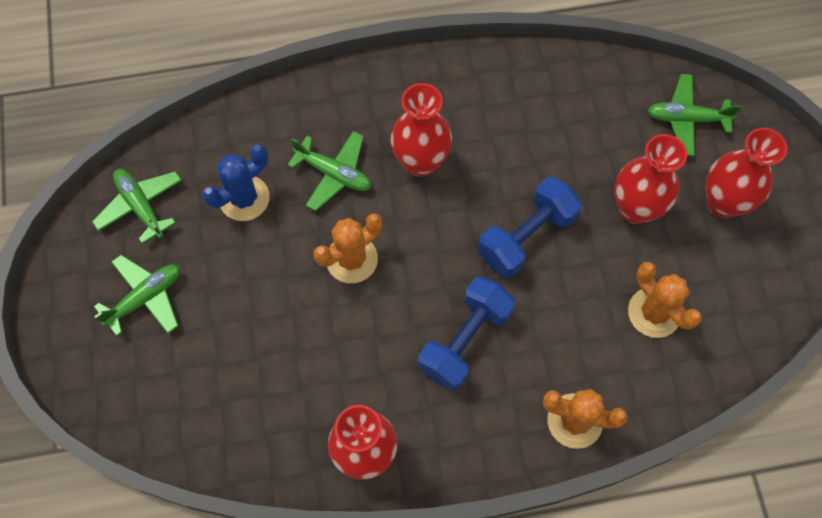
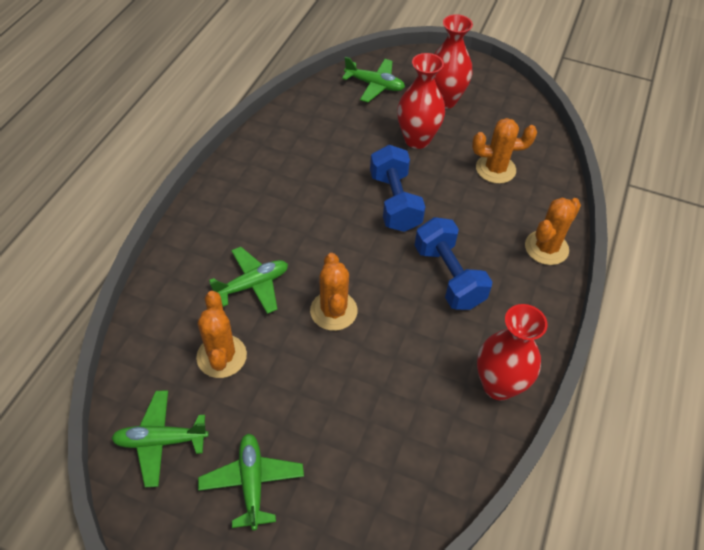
camera: 60 degrees left, 15 degrees down
(244, 198) = (221, 356): blue cactus -> orange cactus
(420, 162) = (289, 228): red vase -> none
(686, 119) = (374, 85): green plane -> green plane turned 105 degrees counterclockwise

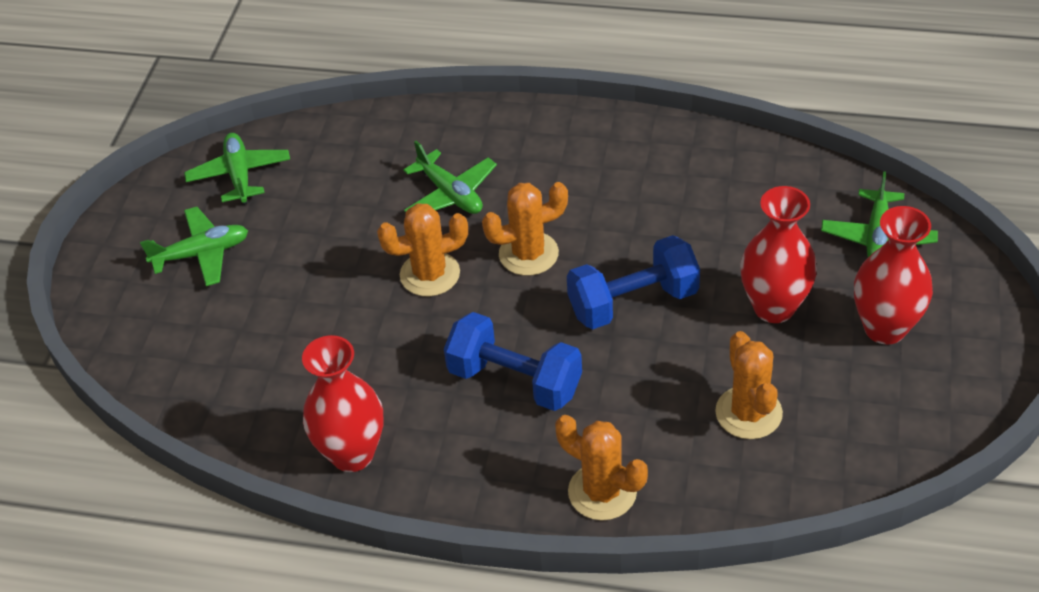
camera: 85 degrees right, 5 degrees down
(221, 356) = (346, 193): orange cactus -> orange cactus (528, 254)
(448, 276) = (515, 380): blue dumbbell -> blue dumbbell turned 60 degrees clockwise

